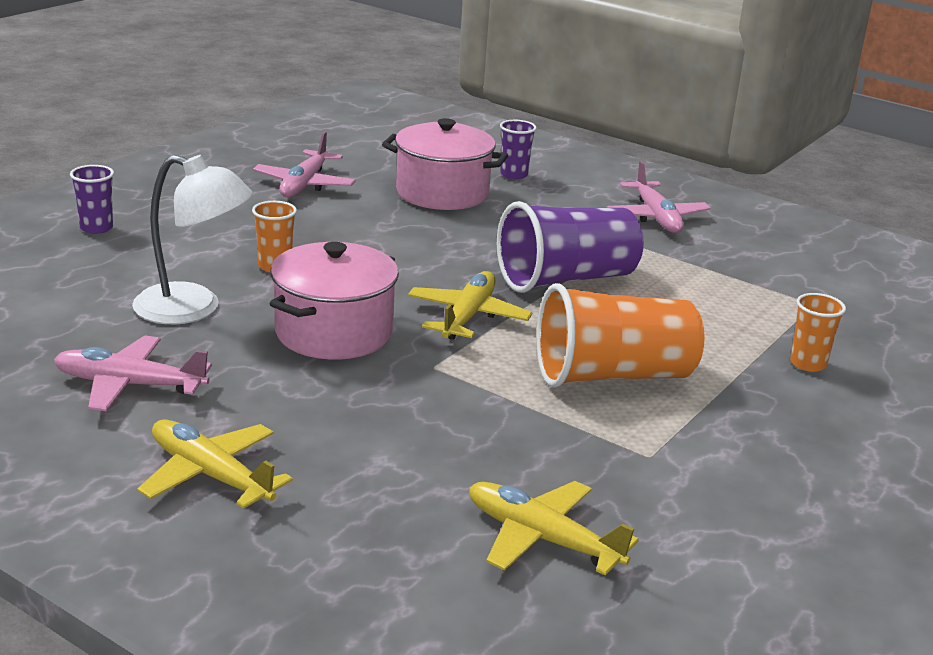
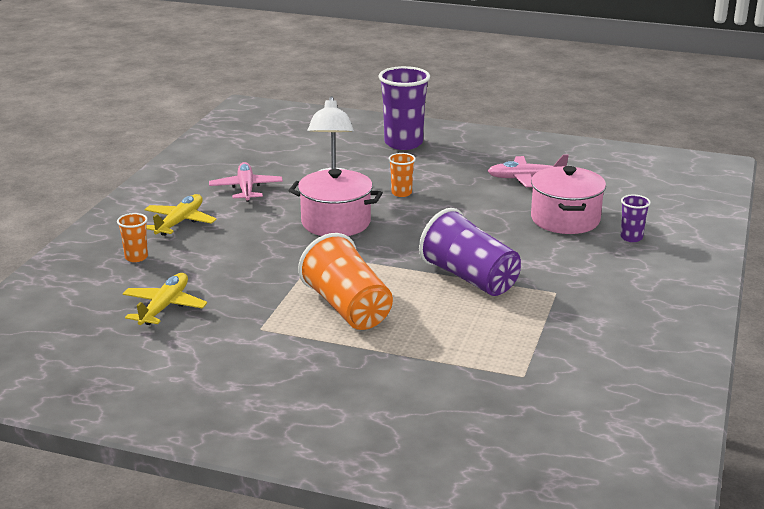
camera: 75 degrees right, 0 degrees up
(96, 228) = (403, 143): purple cup -> purple cup, size x2.06
(467, 317) = (386, 255): yellow plane -> none
(656, 217) = (618, 299): pink plane -> none
(808, 364) = (419, 377): orange cup -> orange cup (136, 257)

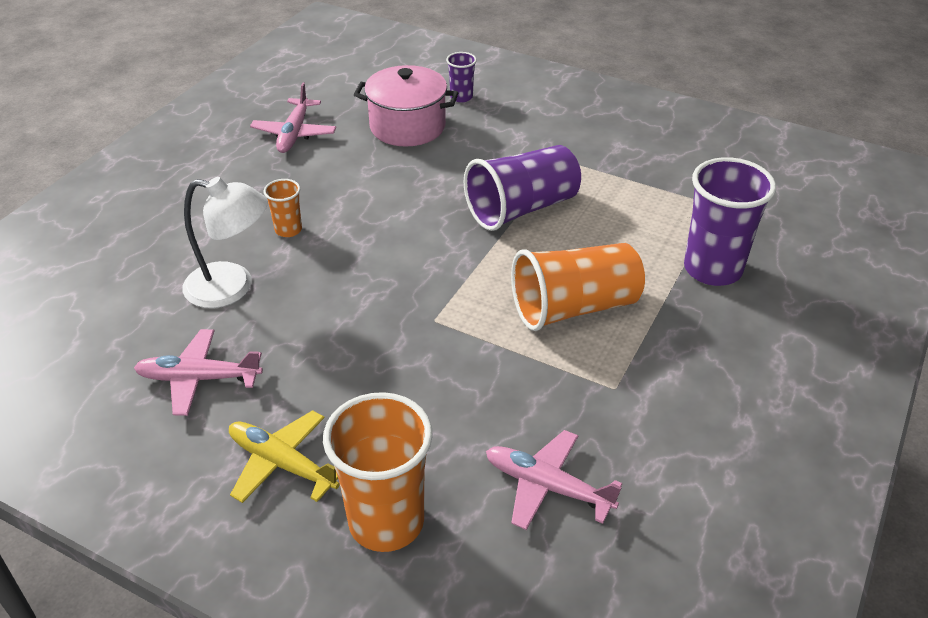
camera: 80 degrees left, 15 degrees up
(136, 257) = (386, 522): orange cup -> orange cup, size x2.06
(164, 307) = (548, 487): yellow plane -> pink plane
(336, 222) = (349, 295): pink pot -> none
(403, 143) = (134, 209): purple cup -> purple cup (712, 269)

